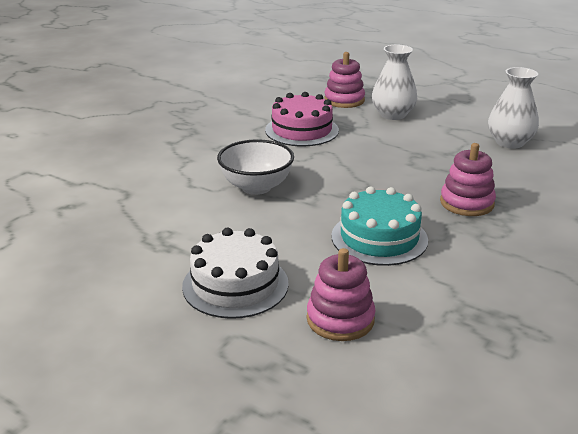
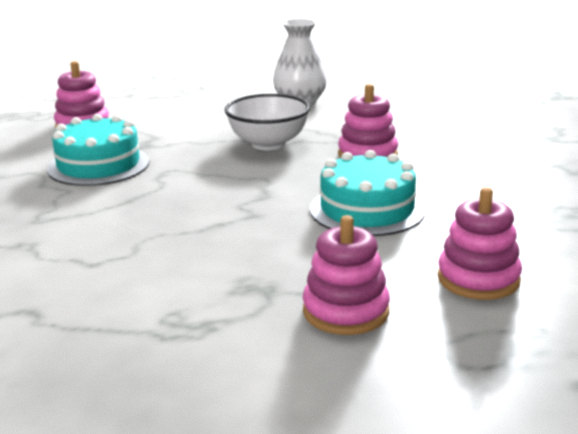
camera: 50 degrees left, 5 degrees down
(235, 285) = (345, 311): white cake -> pink stacking toy
(256, 187) = (169, 229): white bowl -> white bowl (268, 144)
(302, 130) = (98, 165): pink cake -> turquoise cake
(393, 115) = (159, 119): white vase -> none

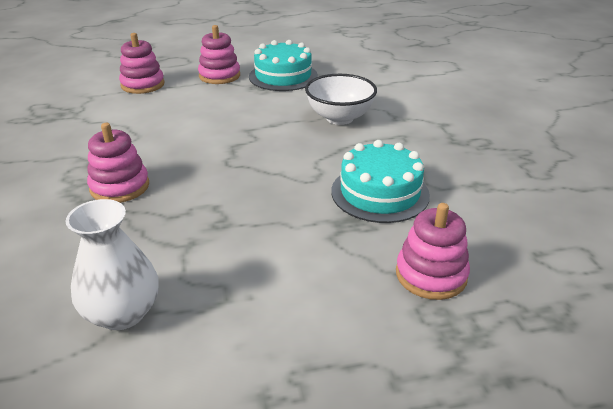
camera: 175 degrees left, 10 degrees up
(268, 144) = (207, 213): white bowl -> white bowl (339, 118)
(367, 210) = (167, 128): turquoise cake -> turquoise cake (283, 76)

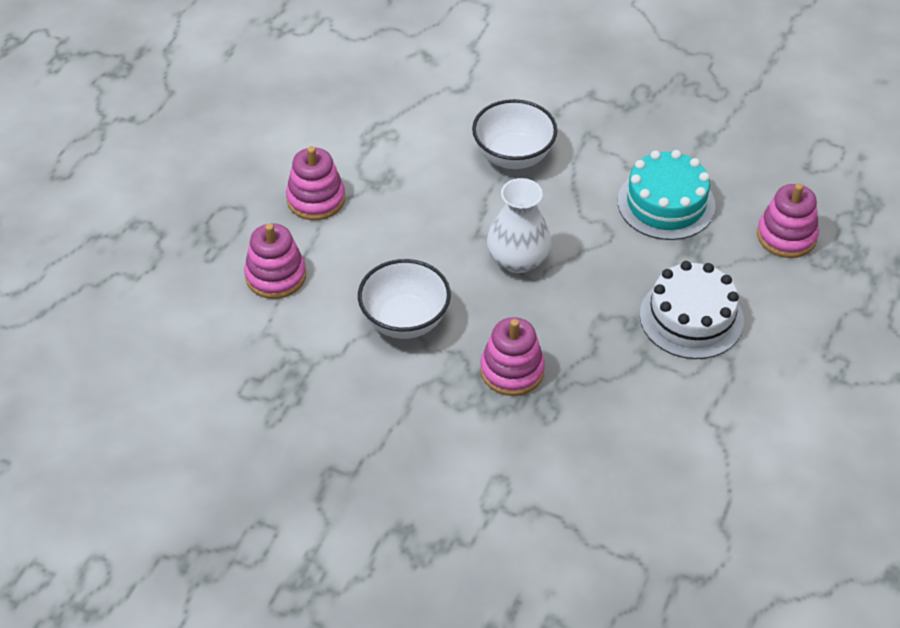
camera: 55 degrees left, 15 degrees up
(122, 313) = (702, 423): white vase -> white vase (518, 259)
(138, 132) = (405, 321): none -> white bowl
(259, 254) = (691, 318): none -> white cake
(283, 76) = (371, 147): turquoise cake -> none

